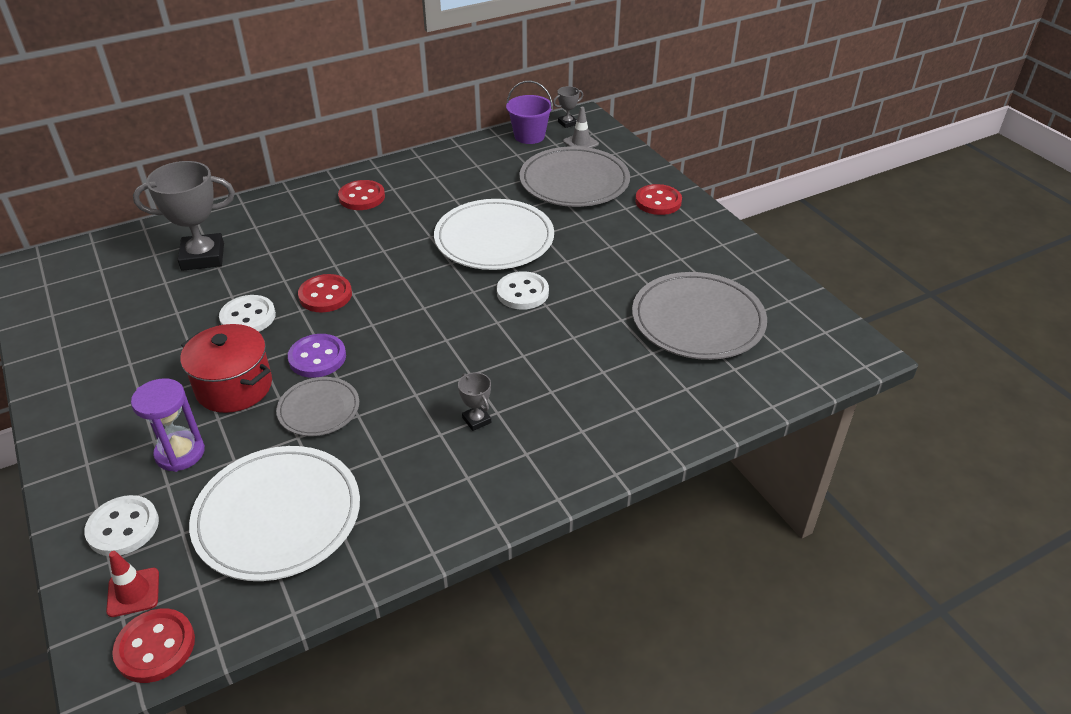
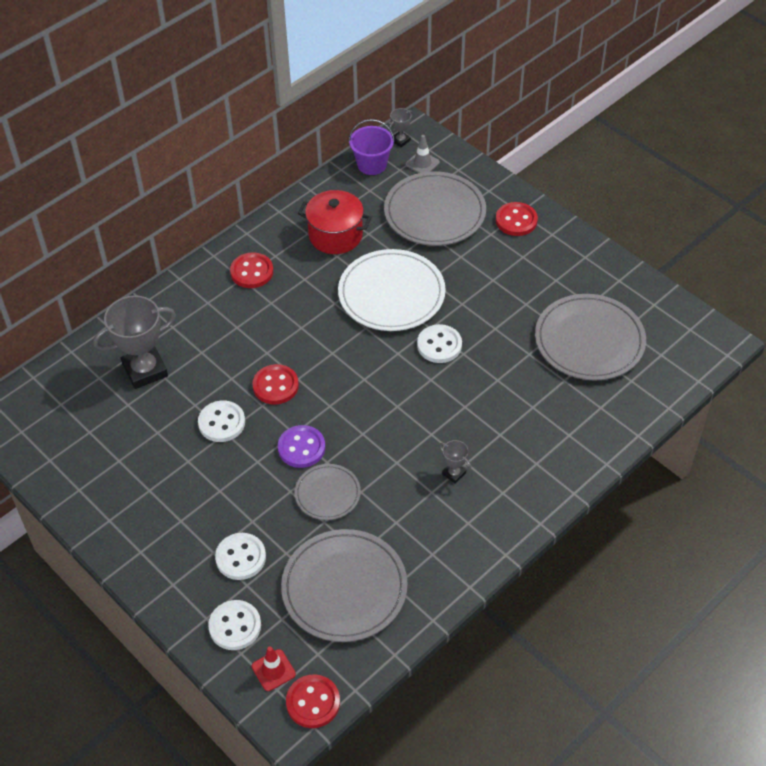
camera: 15 degrees left, 10 degrees up
(180, 453) = (240, 557): purple hourglass -> white button
(234, 387) = (249, 490): red pot -> red pot (335, 235)
(278, 516) = (344, 588): white plate -> grey plate

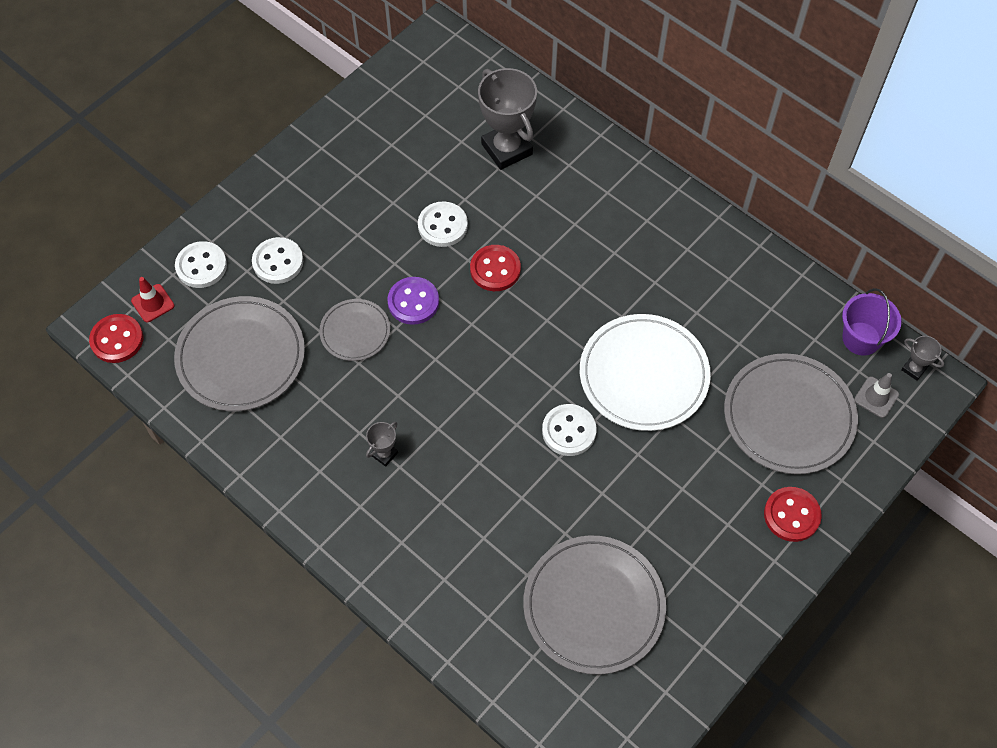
camera: 85 degrees right, 10 degrees up
(252, 272) = (658, 228): red button -> none
(335, 235) = (730, 308): red pot -> none

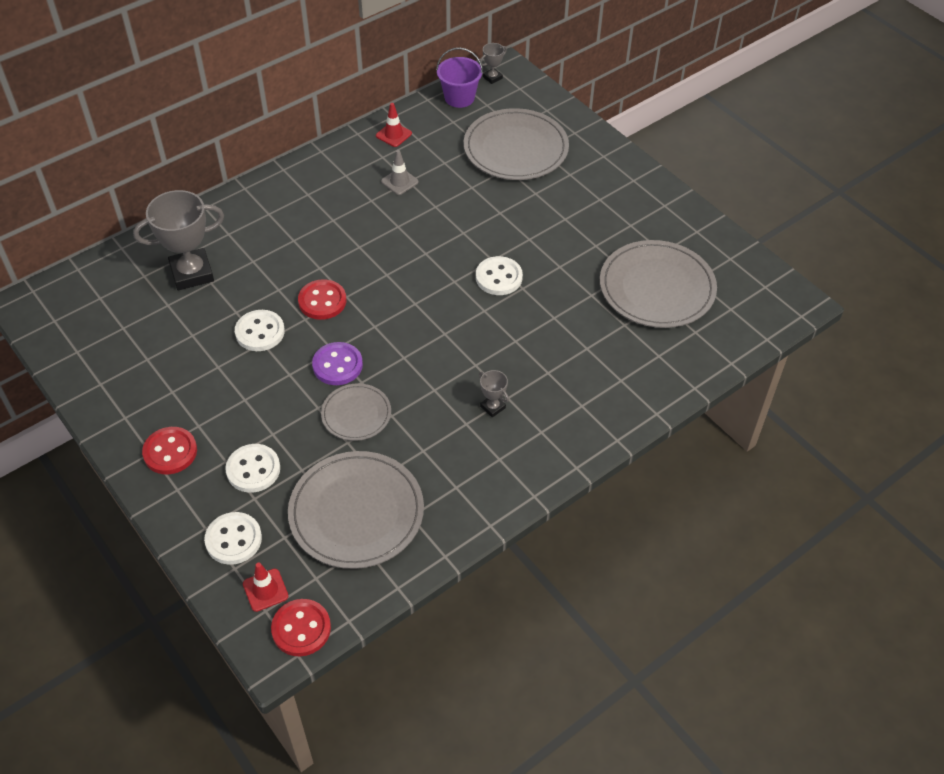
camera: 80 degrees left, 10 degrees down
(644, 375) = (458, 222): white plate -> none
(770, 282) = (393, 135): none -> red traffic cone
(791, 515) = (598, 164): red button -> red button (170, 452)
(876, 397) = (511, 101): grey traffic cone -> grey traffic cone (399, 182)

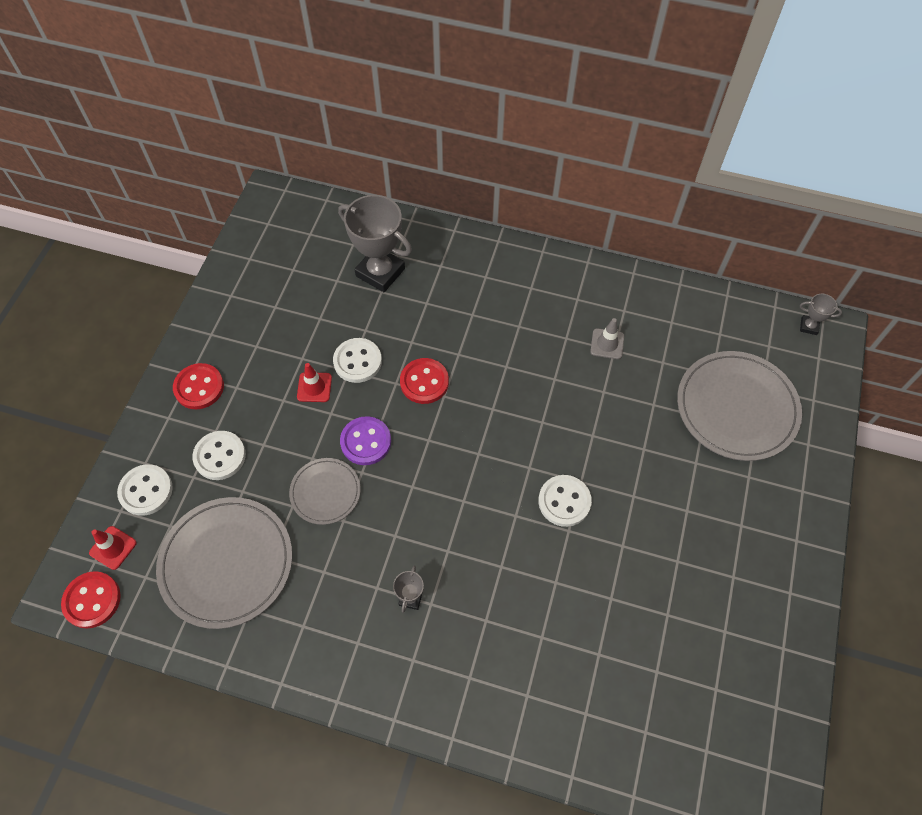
camera: 55 degrees right, 10 degrees up
(393, 135) = (658, 300): red traffic cone -> red traffic cone (314, 387)
(459, 98) = (755, 318): purple bucket -> none
(657, 288) = (672, 656): grey plate -> none

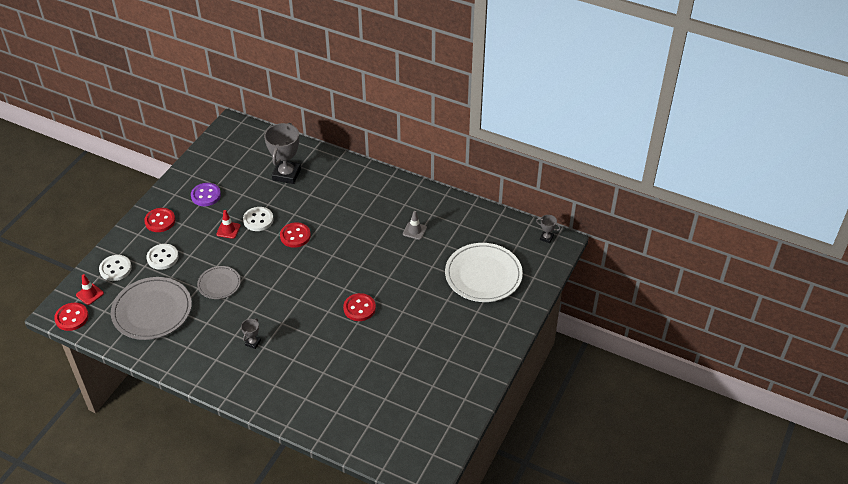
camera: 10 degrees right, 15 degrees down
(366, 442) = (250, 262): purple button -> purple button (206, 195)
(380, 272) = (286, 174): grey trophy -> grey trophy turned 60 degrees clockwise
(564, 501) = (359, 308): white button -> red button
(736, 408) = (483, 275): grey plate -> white plate

